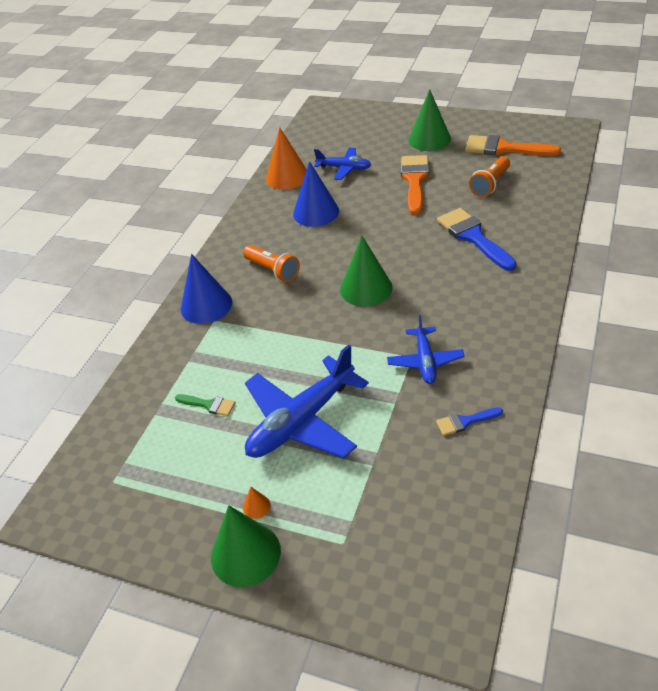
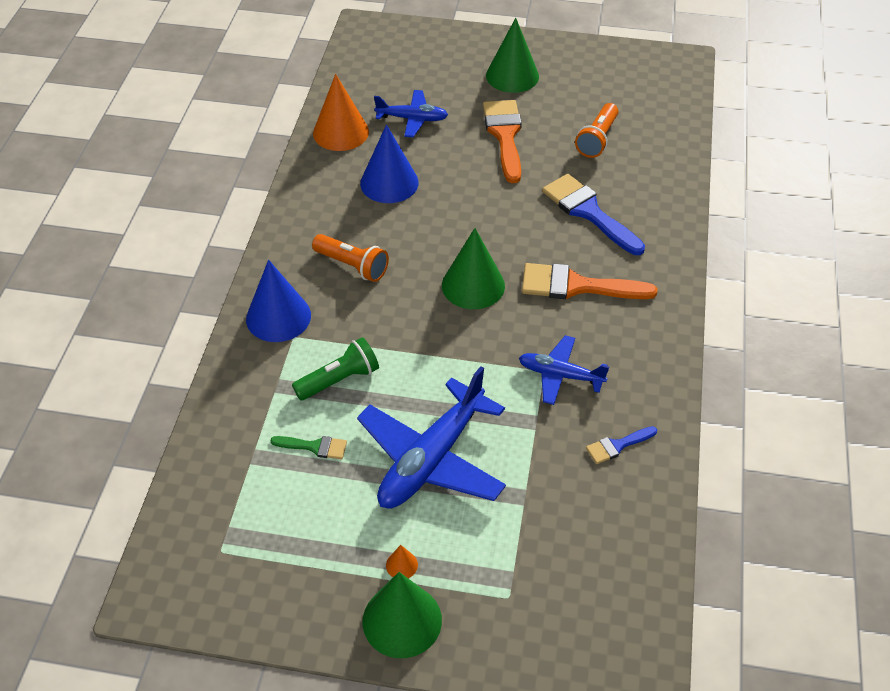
camera: 15 degrees left, 5 degrees up
(241, 354) = (339, 380): none -> green flashlight
(425, 361) = (560, 375): blue plane -> blue plane turned 120 degrees clockwise
(504, 148) = (606, 89): orange brush -> orange brush (577, 286)

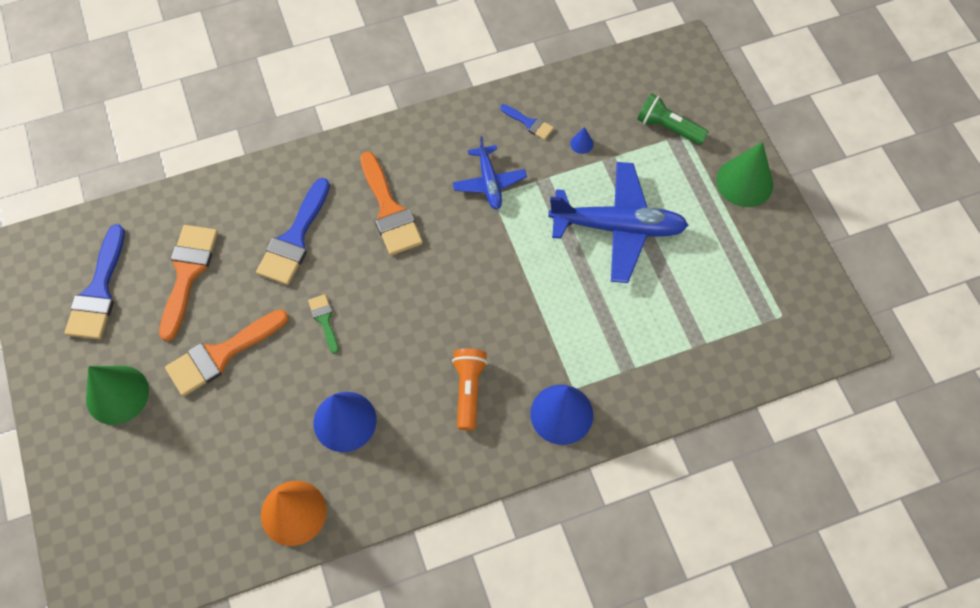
camera: 120 degrees left, 15 degrees up
(314, 447) = (661, 308): green brush -> green brush (324, 320)
(339, 380) = (592, 328): green flashlight -> green flashlight (668, 128)
(401, 565) = (709, 202): orange cone -> none
(412, 119) = (237, 454): blue plane -> none
(473, 285) = (434, 284): green cone -> none
(560, 481) = (581, 143): none -> blue cone
(597, 139) = (187, 273): orange flashlight -> orange brush
(614, 89) = (99, 291): none -> blue brush

